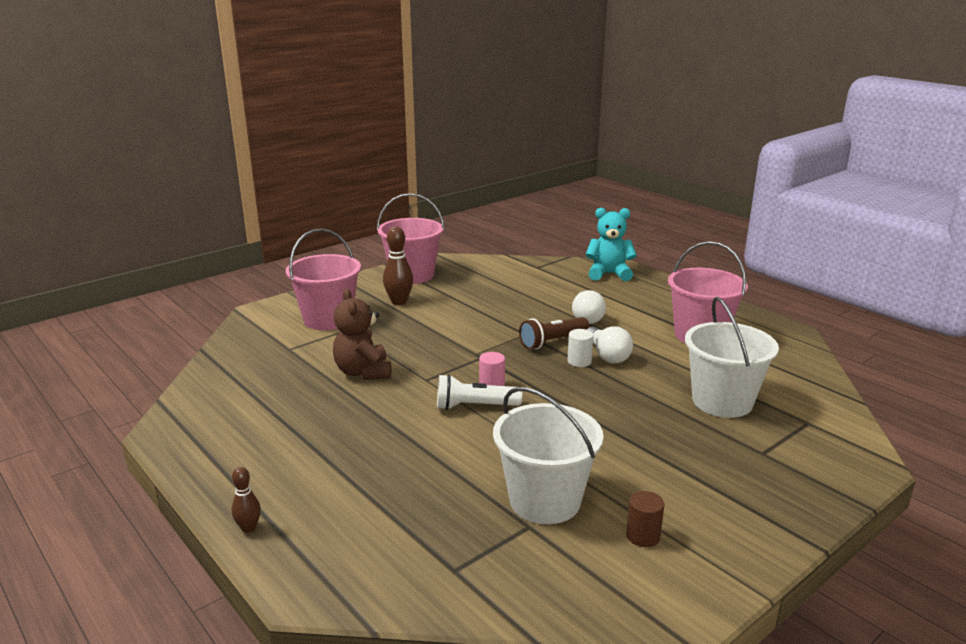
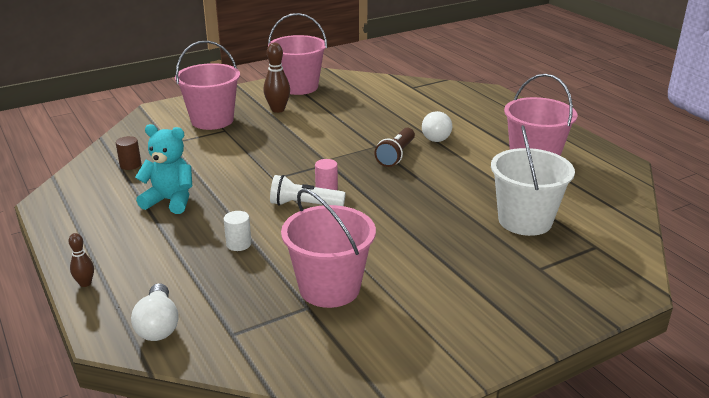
camera: 10 degrees right, 5 degrees up
(363, 372) = (223, 168): brown teddy bear -> none
(545, 501) = (329, 288): white bucket -> pink bucket
(552, 342) = (396, 155): brown flashlight -> brown flashlight turned 45 degrees counterclockwise
(579, 361) = (412, 174): white cylinder -> white cylinder (238, 244)
(607, 355) = (439, 171): white light bulb -> white light bulb (158, 325)
(608, 274) = (475, 98): turquoise teddy bear -> turquoise teddy bear (170, 201)
(643, 536) = (399, 326): brown cylinder -> brown cylinder (130, 165)

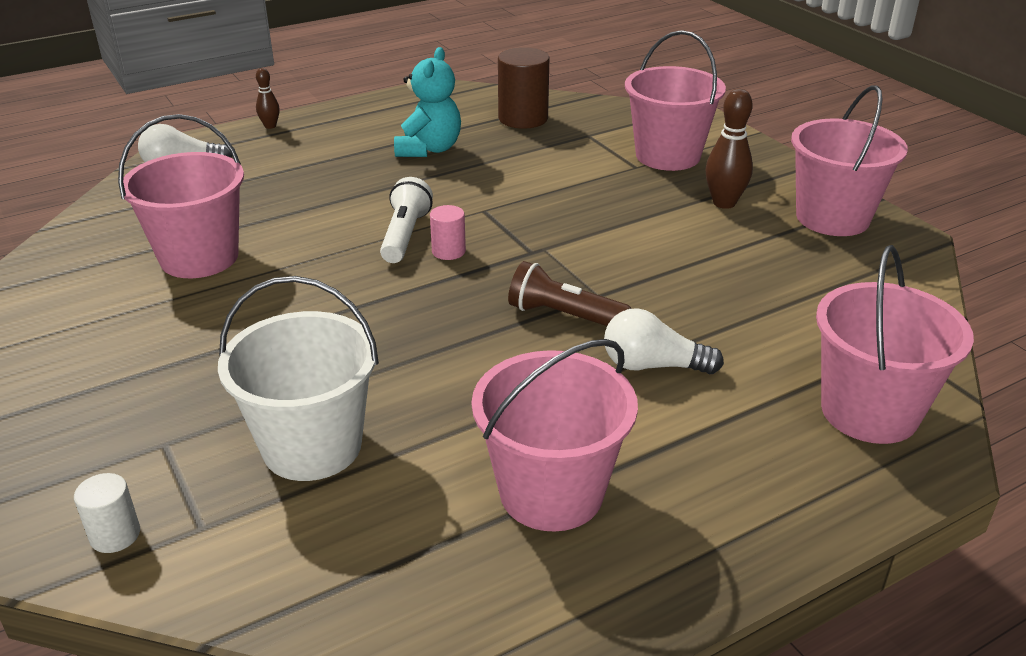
camera: 90 degrees right, 5 degrees up
(130, 165) = (523, 118): brown cylinder -> brown cylinder, size x1.85
(238, 244) = (318, 196): white cylinder -> white cylinder (115, 535)
(459, 97) = (869, 412): none -> pink bucket

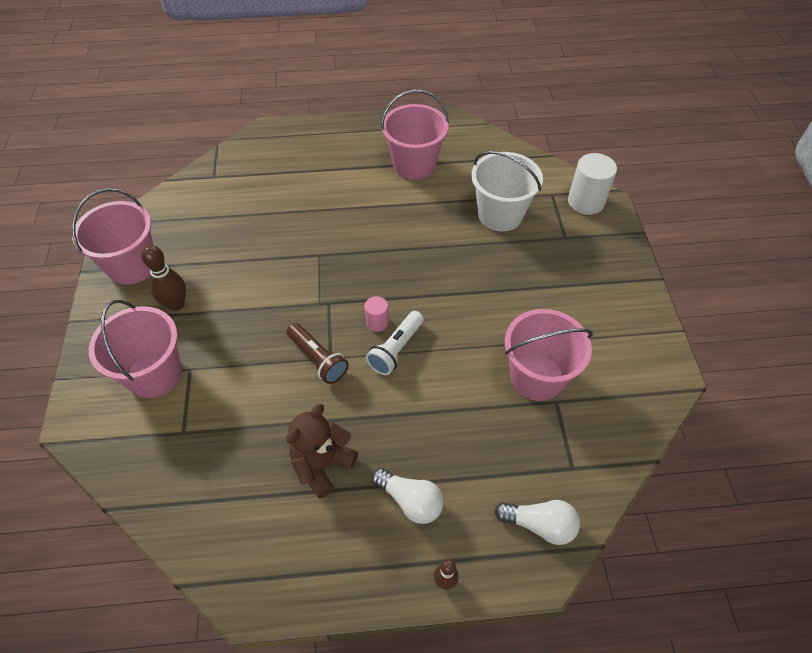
camera: 155 degrees left, 20 degrees up
(115, 535) = (585, 202): white cylinder -> white cylinder, size x1.85
(429, 149) = (322, 464): turquoise teddy bear -> brown teddy bear
(523, 118) = (211, 488): brown cylinder -> none
(564, 316) = (347, 247): brown flashlight -> brown flashlight (318, 359)
(653, 365) = (329, 204): white light bulb -> white light bulb (410, 501)
(869, 412) = (265, 154): pink bucket -> none

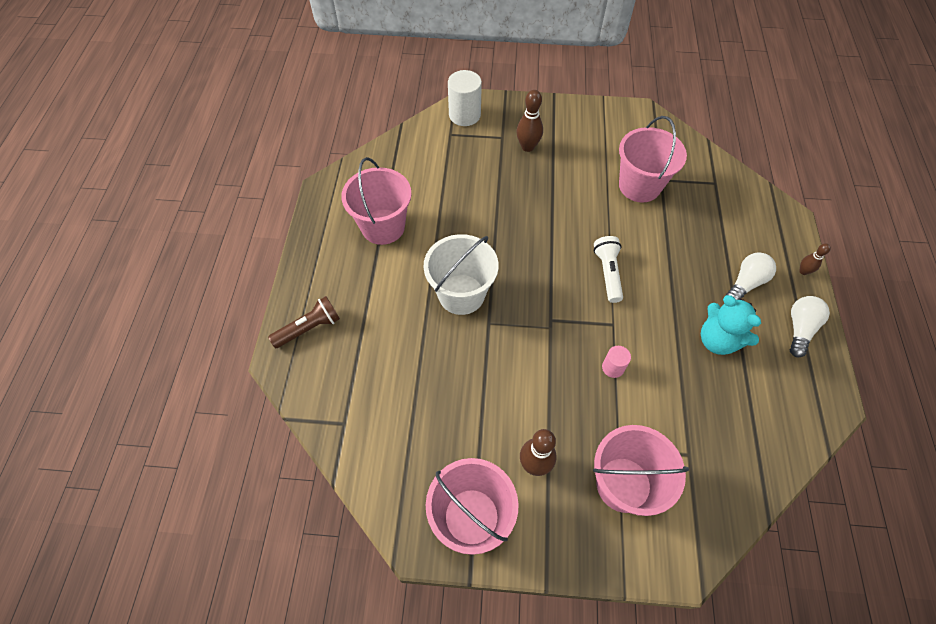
camera: 80 degrees left, 5 degrees up
(318, 359) = (613, 334): brown flashlight -> brown flashlight (309, 328)
(322, 464) = (717, 340): brown teddy bear -> turquoise teddy bear
(377, 322) = (577, 283): pink cylinder -> pink cylinder (613, 367)
(396, 349) = (607, 273): white flashlight -> white flashlight turned 135 degrees counterclockwise
(500, 214) = (466, 174): white bucket -> white bucket (461, 294)
(539, 525) = (758, 210): white light bulb -> white light bulb (799, 329)
(559, 261) = (527, 147): none -> brown bowling pin

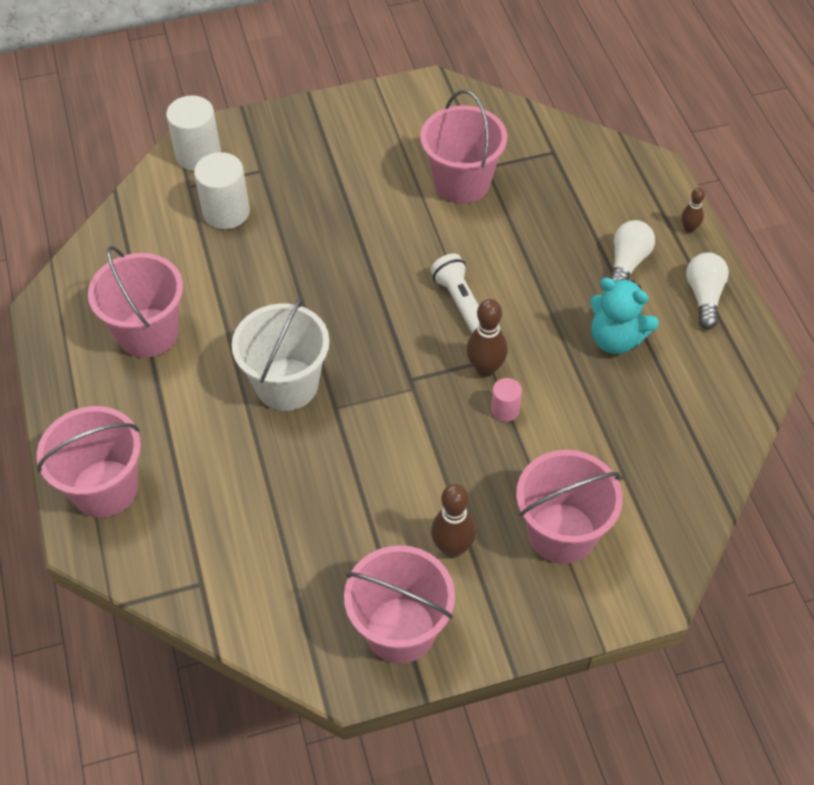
camera: 20 degrees left, 5 degrees down
(309, 328) = (105, 488): brown flashlight -> pink bucket
(467, 159) = (226, 212): none -> white cylinder
(527, 147) = (300, 173): brown bowling pin -> brown bowling pin (485, 368)

